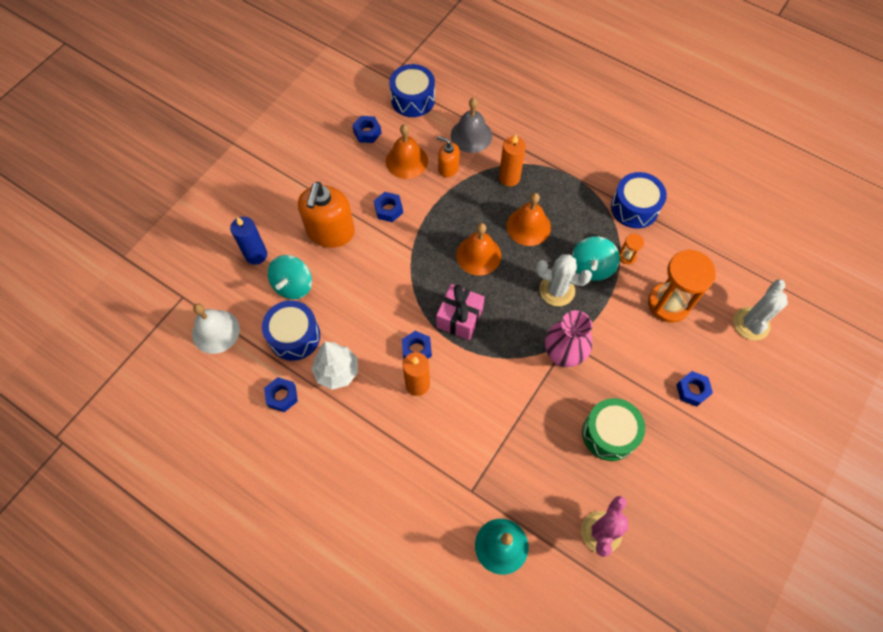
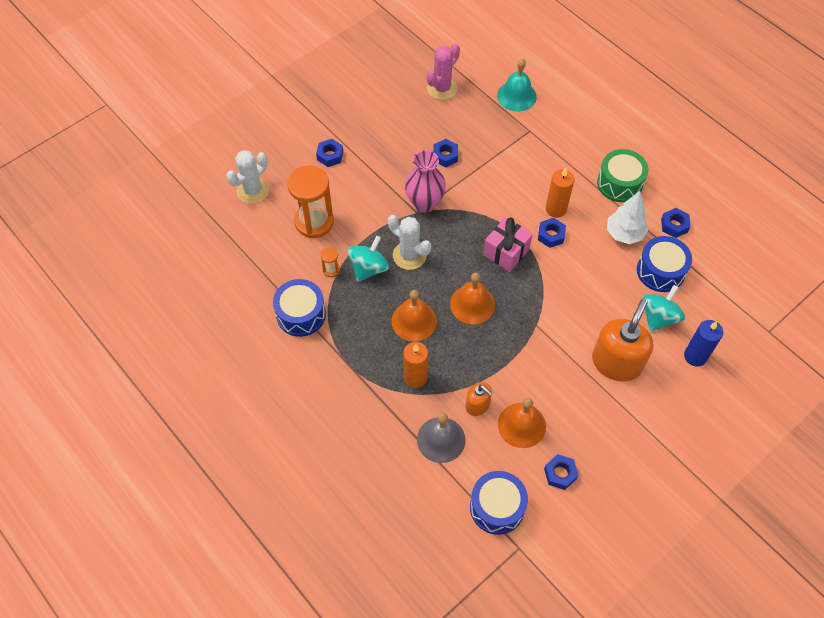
camera: 165 degrees left, 5 degrees down
(215, 331) = (734, 291): white bell -> none
(388, 209) = (552, 372): blue nut -> blue nut (445, 156)
(609, 433) = (410, 142): green drum -> green drum (619, 183)

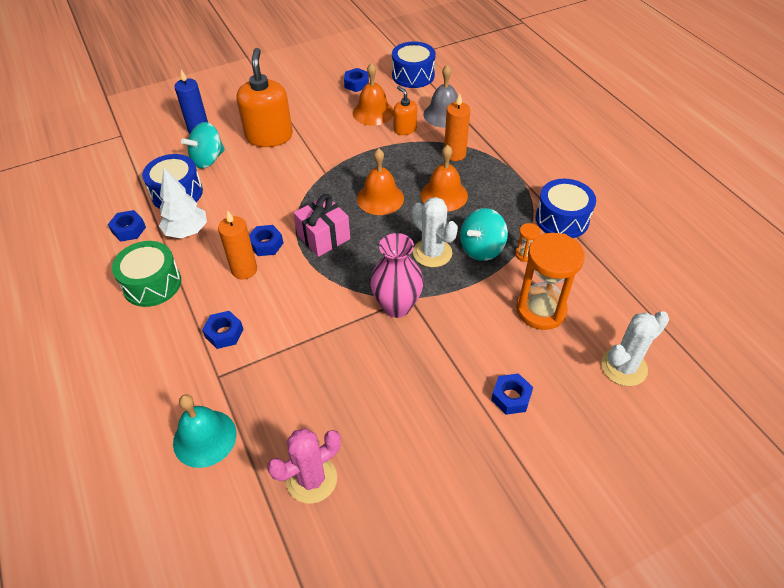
camera: 165 degrees left, 10 degrees down
(445, 156) = (349, 363): blue nut -> blue nut (224, 333)
(616, 362) = (269, 136): orange soap dispenser -> orange soap dispenser turned 135 degrees clockwise

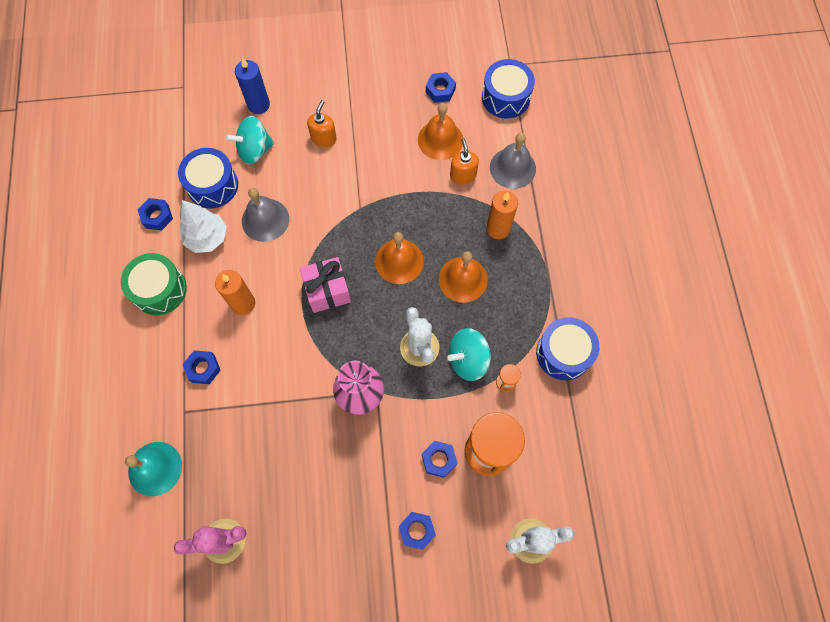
camera: 20 degrees right, 20 degrees up
(239, 203) = (265, 220): none -> grey bell
(266, 244) = (272, 280): blue nut -> blue nut (439, 460)
(269, 136) = (323, 138): orange soap dispenser -> orange soap dispenser, size x0.52

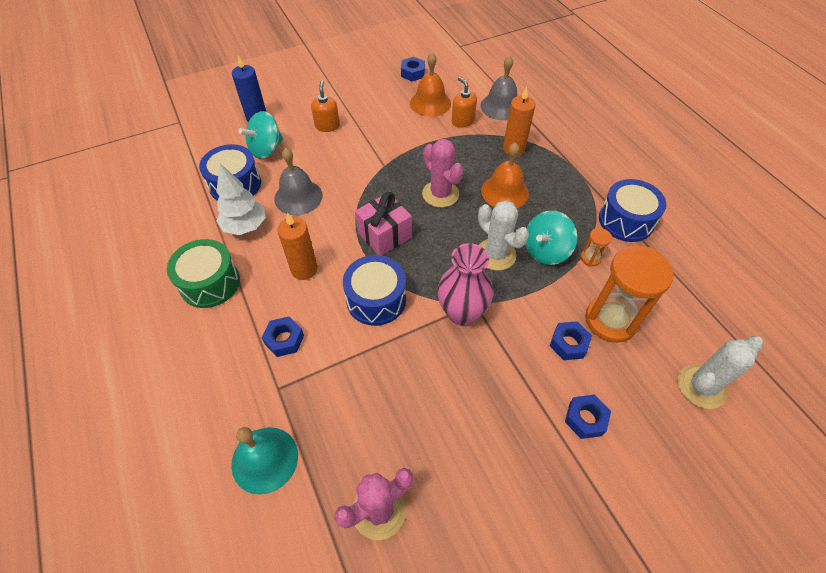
camera: 20 degrees left, 15 degrees down
(157, 216) = (186, 223): blue nut -> none
(399, 261) = (440, 194): orange bell -> pink cactus
(506, 97) = (468, 65): blue drum -> blue drum (376, 299)

